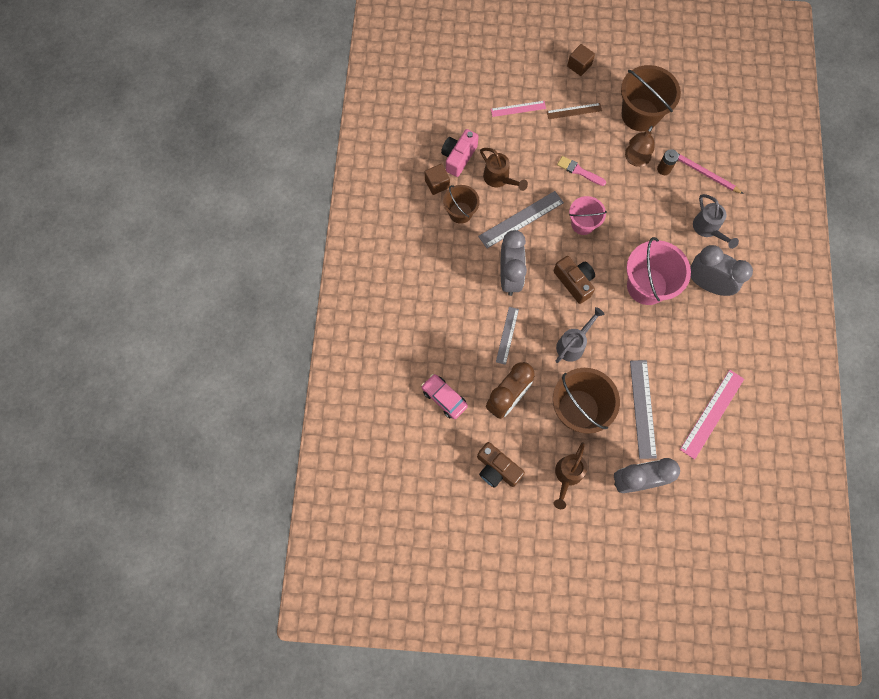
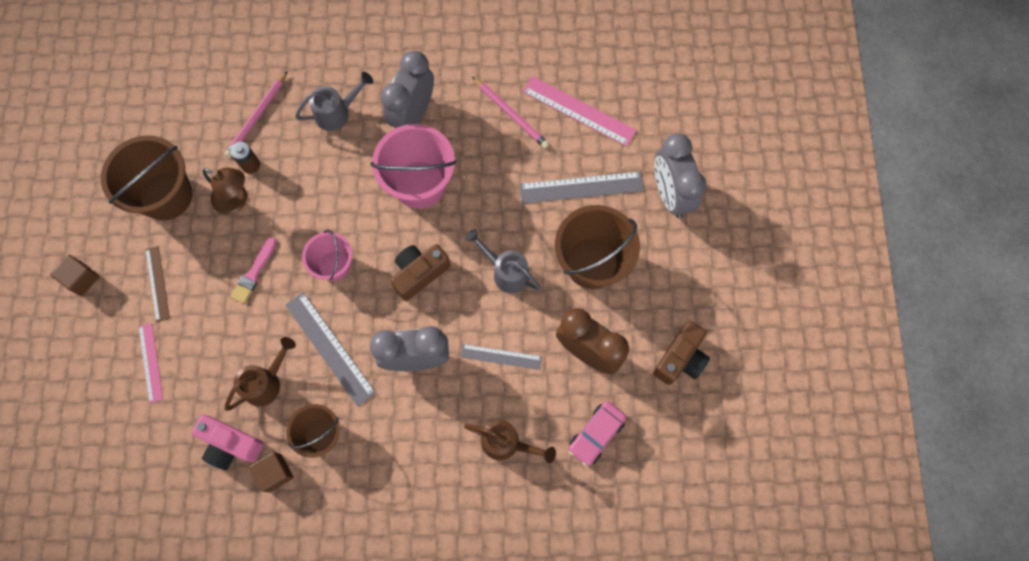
camera: 95 degrees left, 0 degrees up
(567, 475) = (676, 273): brown watering can -> brown watering can (506, 443)
(708, 359) = (511, 114): none -> pink pencil

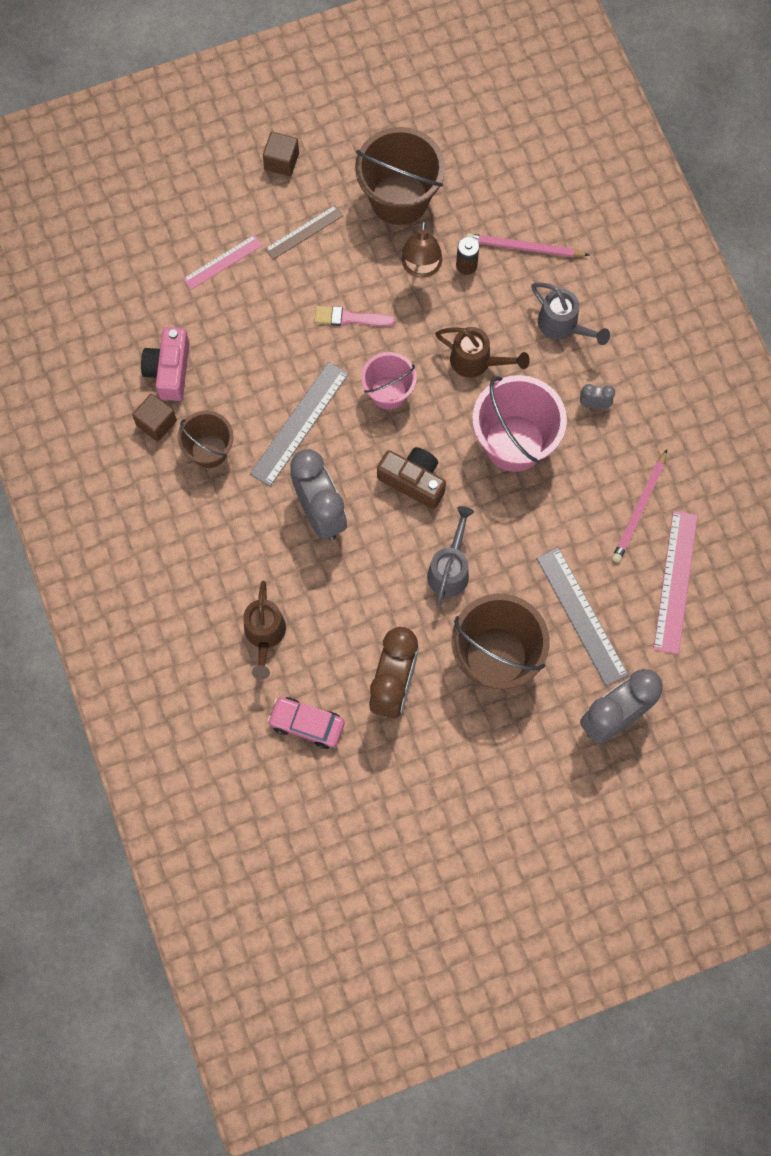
camera: 70 degrees right, 0 degrees up
(266, 382) = (242, 378): brown watering can -> brown watering can (476, 362)
(413, 114) = (594, 404): grey clock -> grey clock, size x0.43
(501, 357) = (354, 597): grey ruler -> none
(680, 358) = (423, 788): brown camera -> none

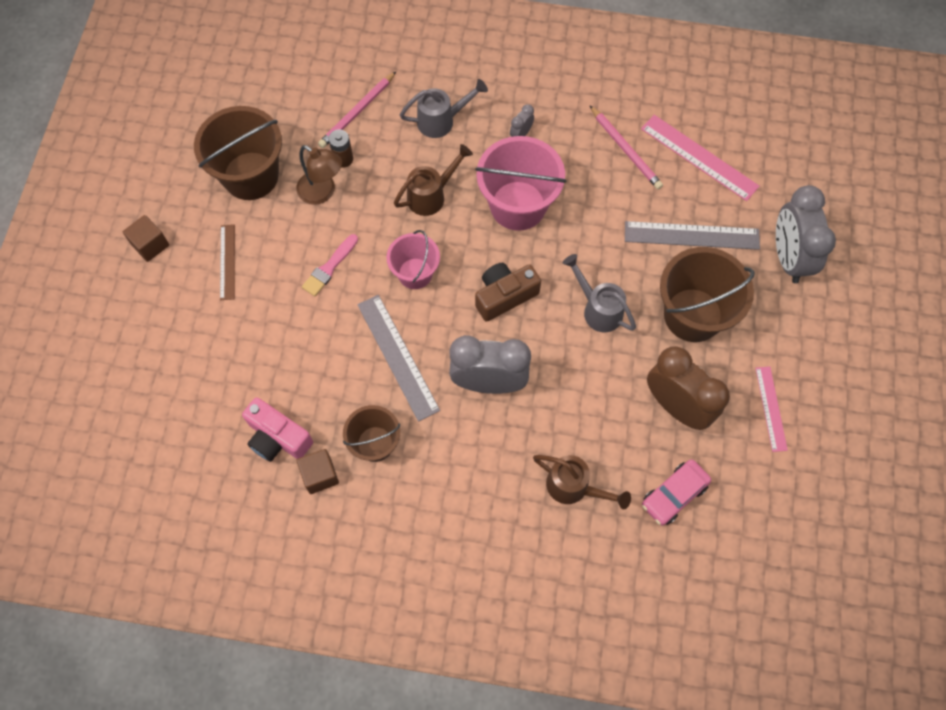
camera: 60 degrees left, 5 degrees down
(223, 262) = (208, 340): pink ruler -> pink ruler (771, 408)

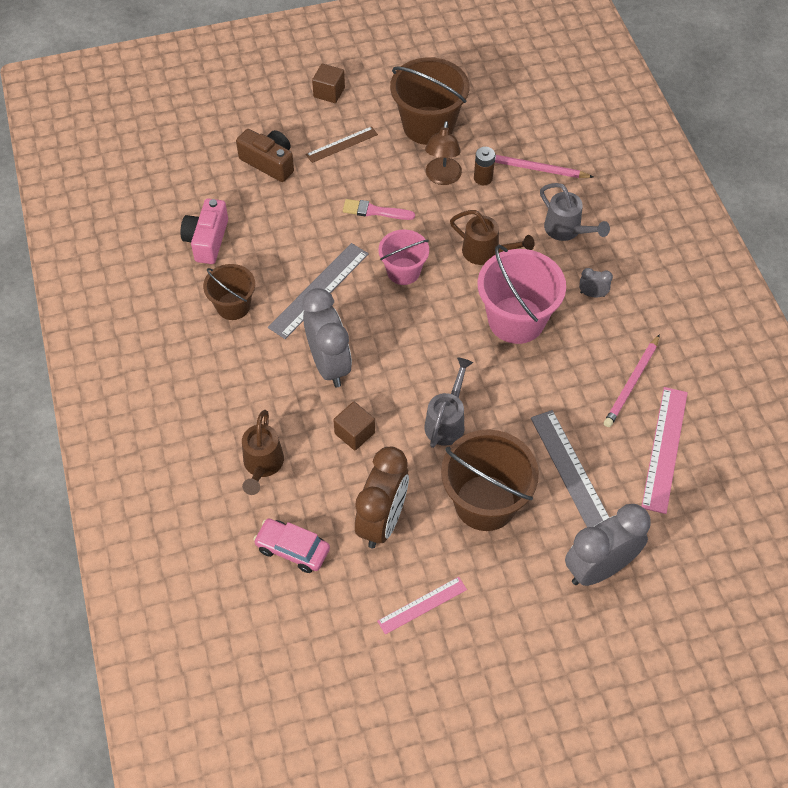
camera: 65 degrees right, 10 degrees down
(320, 475) = (188, 280): brown cube -> brown cube (354, 433)
(504, 296) = (419, 344): brown camera -> brown camera (269, 162)

